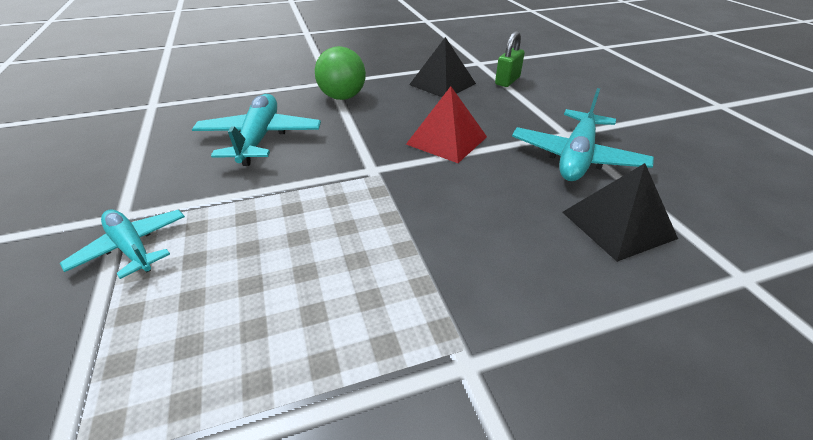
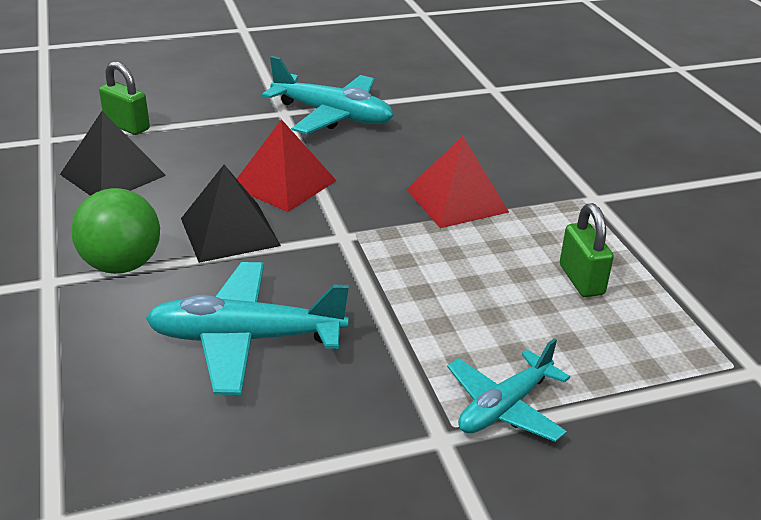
camera: 90 degrees left, 5 degrees down
(284, 322) = (581, 280): none -> green padlock
(437, 232) = (456, 200): none -> red pyramid
(618, 225) = (439, 118): black pyramid -> black pyramid (229, 231)

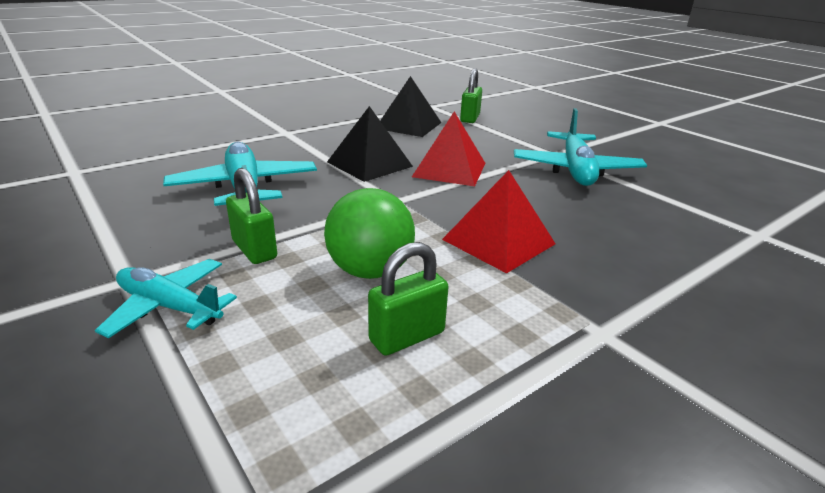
camera: 70 degrees right, 5 degrees down
(122, 265) = (311, 144): green ball -> green ball (370, 271)
(413, 344) = (254, 250): none -> green padlock

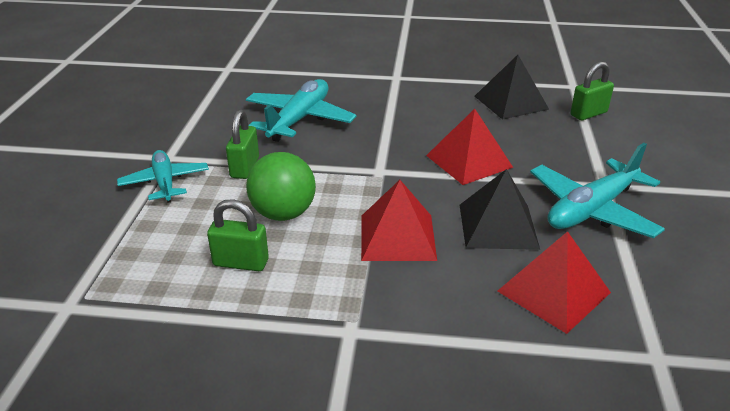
camera: 45 degrees right, 5 degrees up
(370, 164) = (413, 131): black pyramid -> black pyramid (498, 226)
(651, 226) = (554, 292): none -> red pyramid

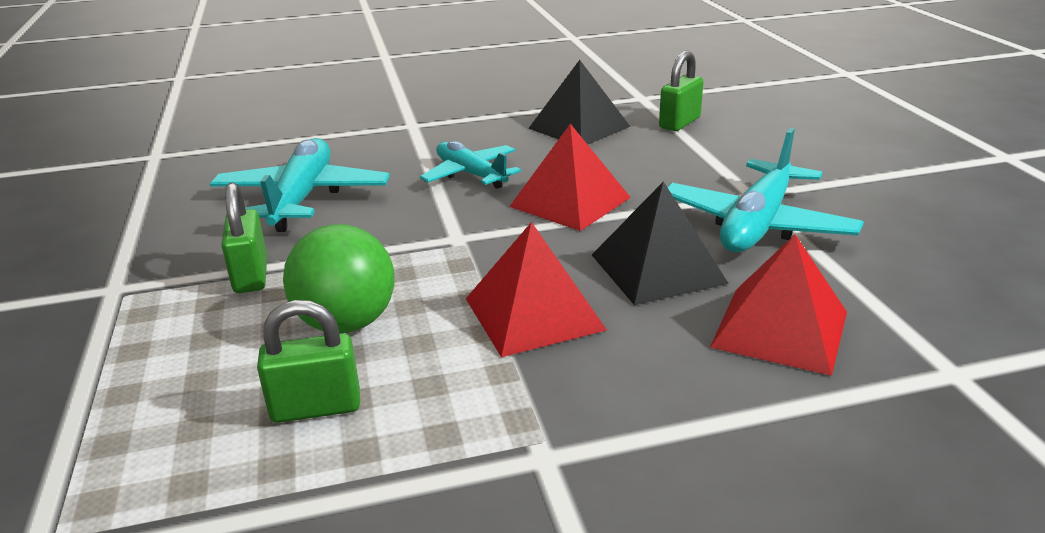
camera: 20 degrees left, 5 degrees down
(165, 183) = (126, 325): turquoise plane -> turquoise plane (471, 174)

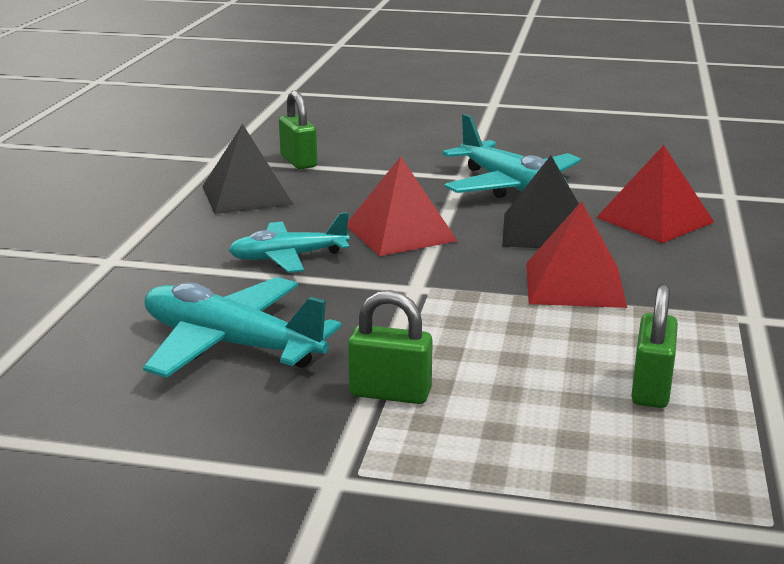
camera: 65 degrees left, 5 degrees down
(347, 323) = (528, 358): green ball -> none

